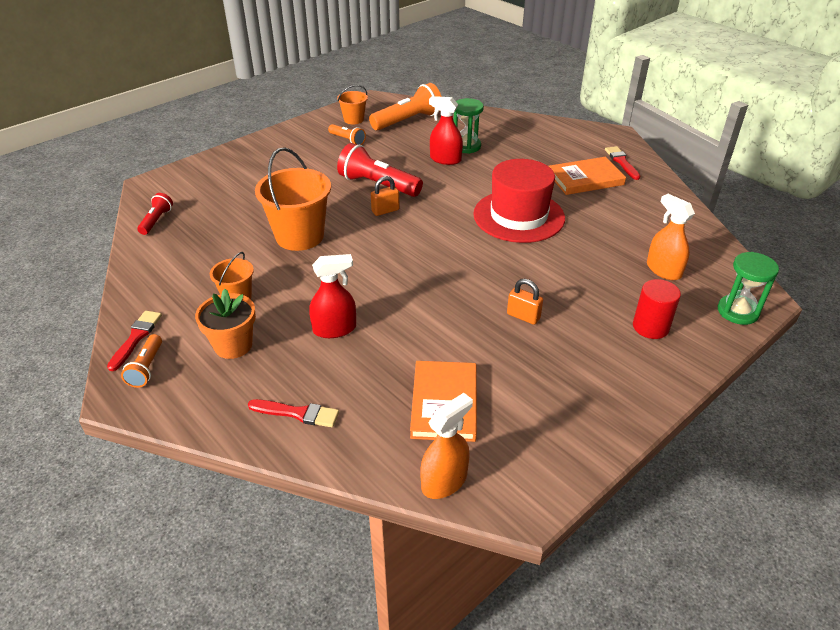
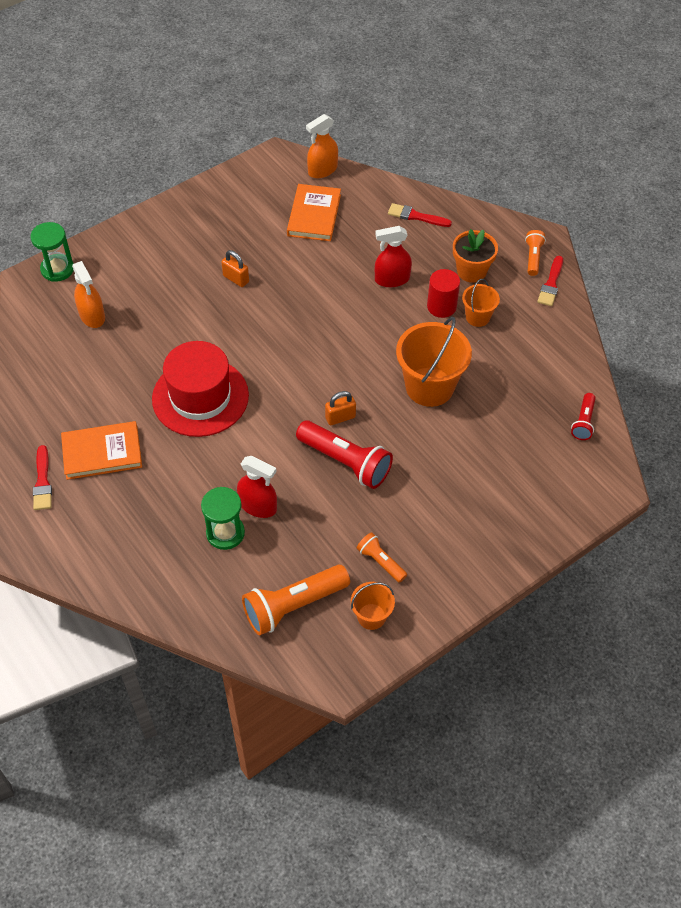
camera: 175 degrees left, 15 degrees up
(650, 327) = (137, 261): red cylinder -> red cylinder (441, 306)

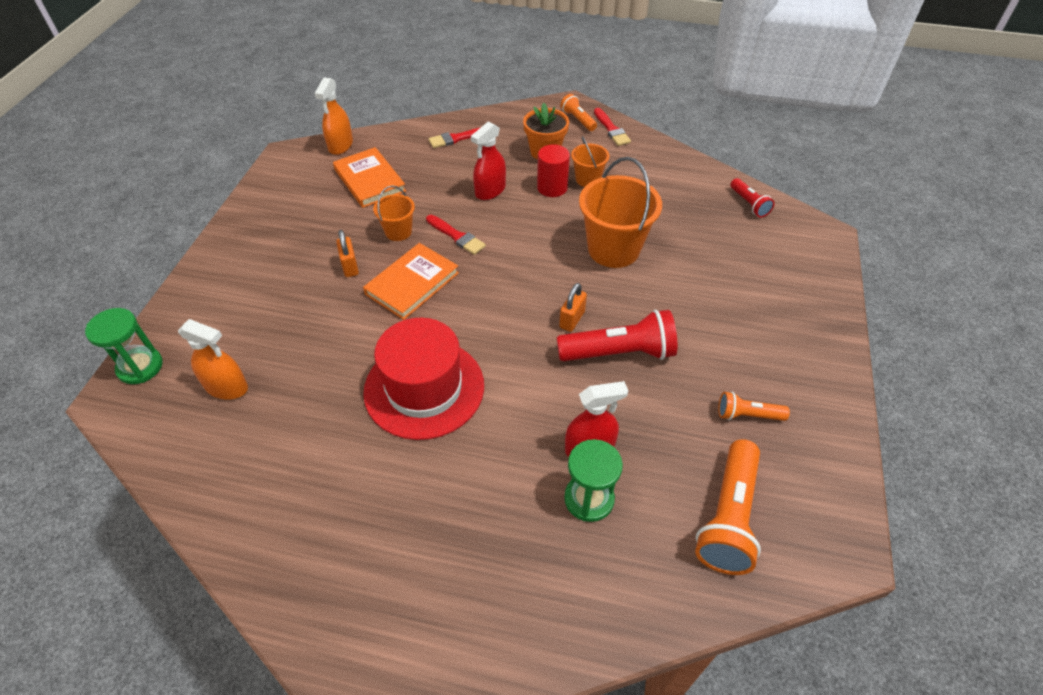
camera: 40 degrees left, 5 degrees down
(42, 481) = (334, 602): red brush -> red brush (456, 236)
(102, 452) = (374, 516): orange book -> orange book (412, 283)
(236, 279) = (350, 266): orange padlock -> orange padlock turned 75 degrees clockwise
(371, 616) = (799, 469): orange bucket -> orange bucket (398, 232)

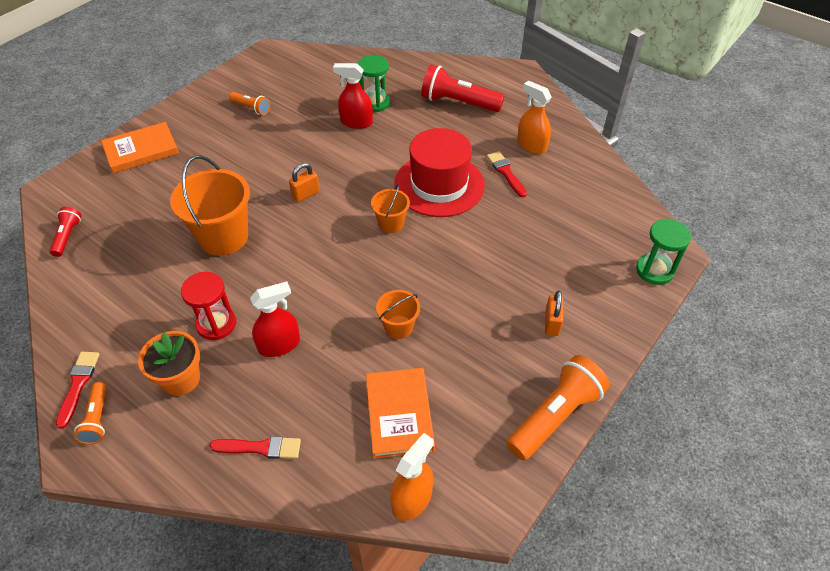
camera: 155 degrees left, 0 degrees up
(227, 387) = (583, 232): orange spray bottle -> orange spray bottle (531, 145)
(350, 266) = (459, 304): orange padlock -> orange padlock (551, 323)
(412, 283) = (411, 266): orange book -> orange book (141, 150)
(456, 236) = (346, 301): red brush -> red brush (506, 173)
(552, 187) = (216, 324): red cylinder -> red hourglass
(588, 179) = (173, 320): orange bucket -> orange bucket (391, 223)
(619, 352) = (292, 163): red flashlight -> red flashlight (458, 102)
(728, 517) = (310, 76): orange flashlight -> orange flashlight (555, 416)

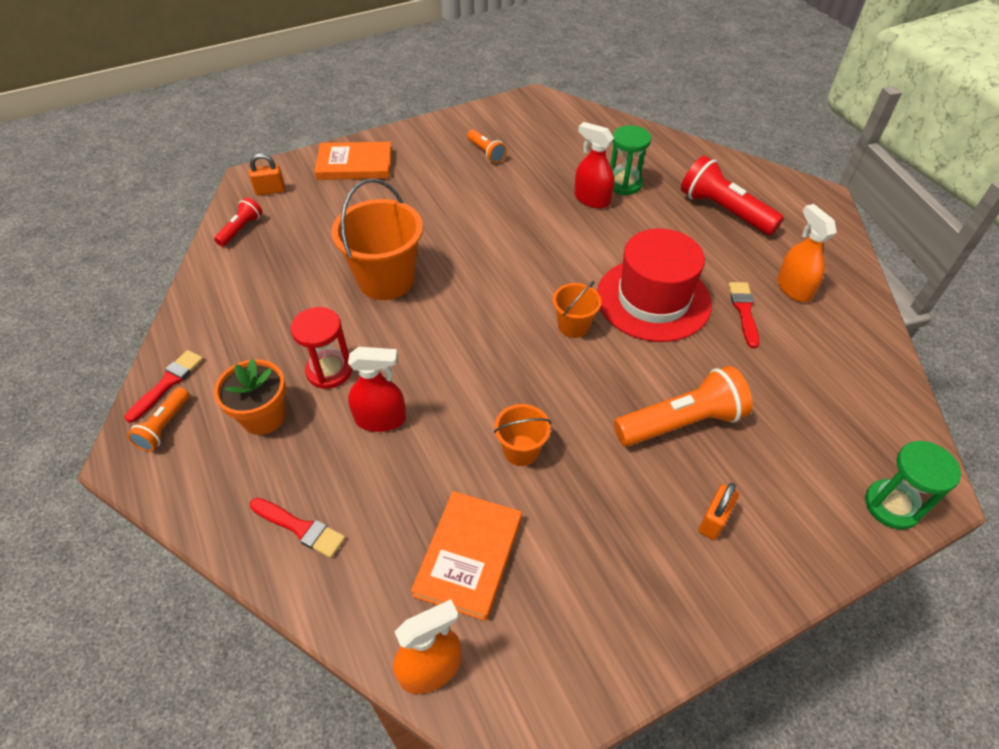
camera: 25 degrees right, 0 degrees up
(305, 194) = (495, 261): orange padlock -> orange padlock (270, 190)
(555, 416) = (660, 644): orange flashlight -> orange flashlight (681, 422)

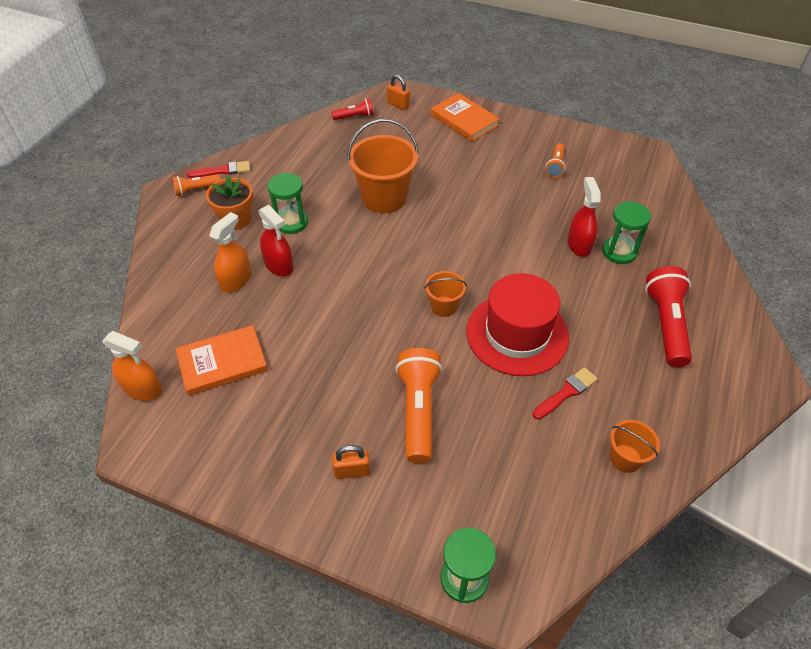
camera: 50 degrees right, 0 degrees up
(299, 528) = (181, 282): red brush -> none
(329, 371) = (291, 222): red hourglass -> green hourglass
(521, 450) = (316, 341): orange bucket -> orange bucket (625, 458)
(681, 422) = (418, 411): orange flashlight -> orange flashlight turned 120 degrees counterclockwise
(793, 288) = (629, 412): orange spray bottle -> orange spray bottle (236, 280)

